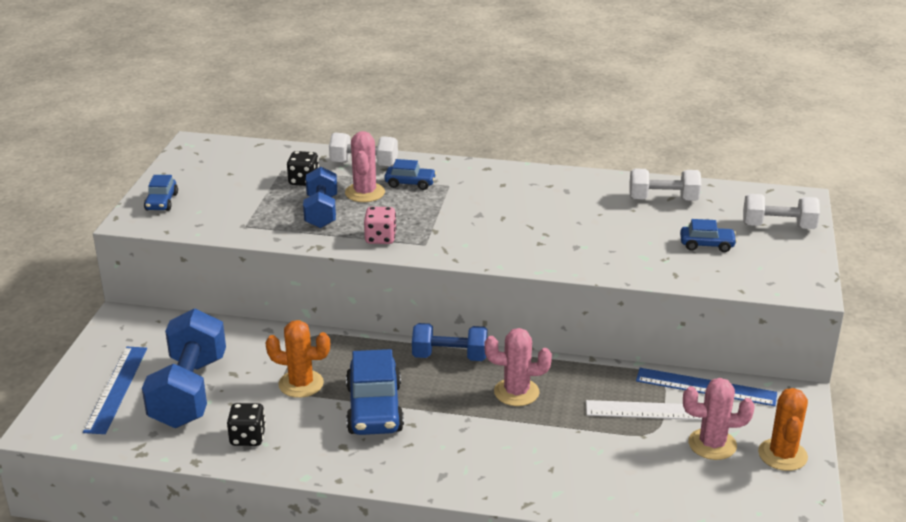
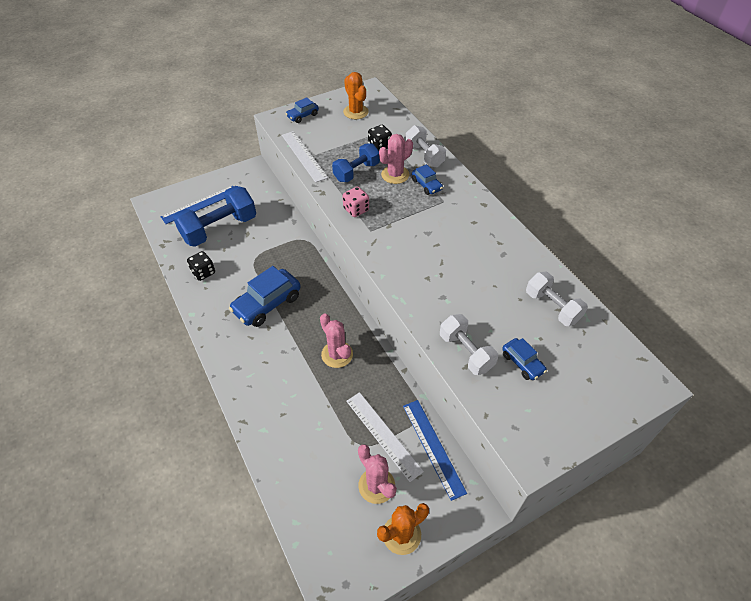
camera: 50 degrees right, 20 degrees up
(236, 231) = (303, 156): none -> white ruler
(301, 384) = (261, 263): orange cactus -> orange cactus (356, 112)
(450, 357) = (341, 305): blue dumbbell -> none
(778, 226) = (596, 391): white dumbbell -> white dumbbell (466, 352)

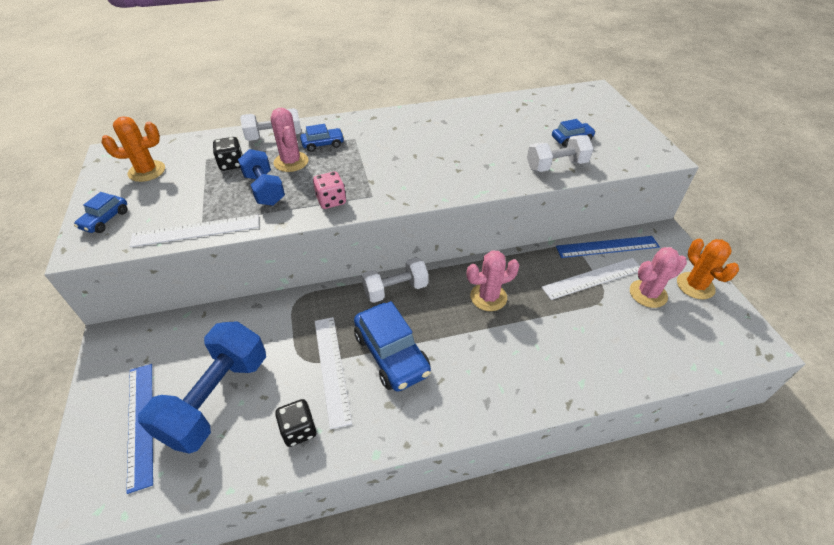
camera: 75 degrees left, 5 degrees down
(219, 229) = (216, 398): blue dumbbell -> blue dumbbell turned 45 degrees clockwise
(249, 275) = (331, 369): none -> white ruler
(302, 116) = (105, 220): blue car -> blue car turned 45 degrees clockwise
(552, 307) = (514, 112): white dumbbell -> white dumbbell (395, 289)

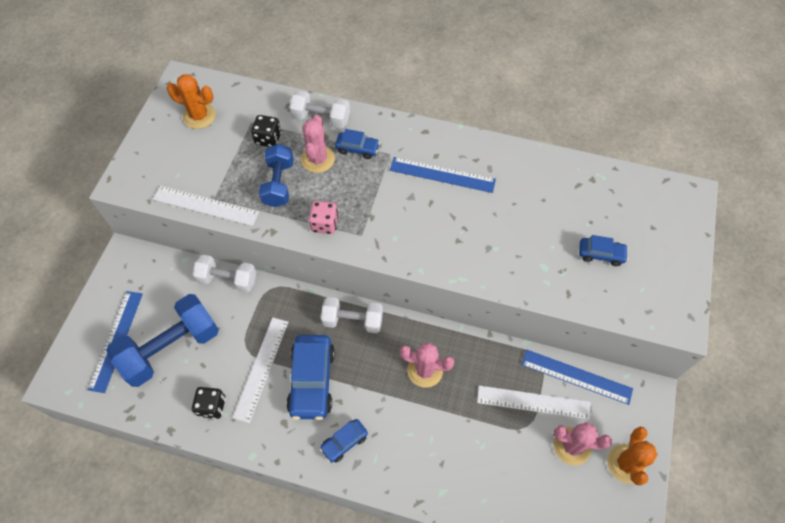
camera: 30 degrees right, 15 degrees up
(105, 220) = (148, 160): blue car -> blue car (344, 442)
(410, 136) = (442, 175): none -> blue ruler
(556, 165) = (556, 281): white dumbbell -> white dumbbell (228, 279)

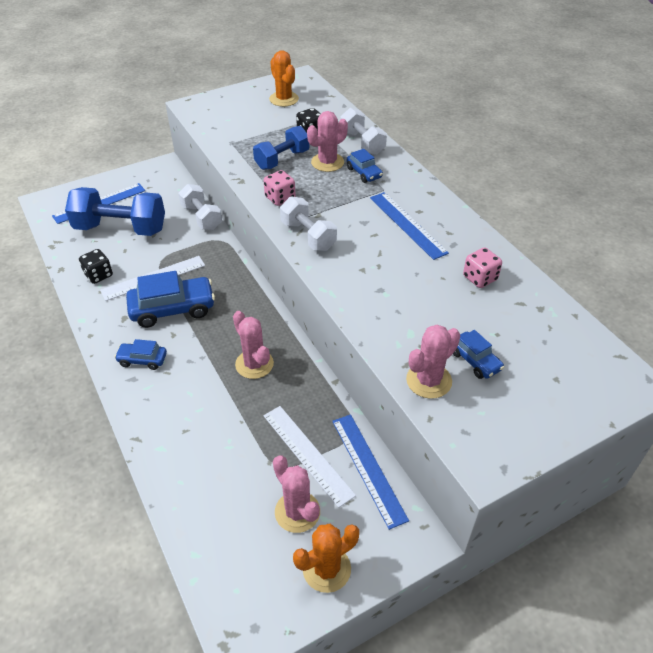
camera: 45 degrees right, 15 degrees down
(205, 206) = (221, 143): white ruler -> none
(312, 381) = (173, 309): blue car -> blue car turned 150 degrees counterclockwise
(353, 320) = (247, 296): white dumbbell -> white dumbbell (308, 236)
(535, 184) = (480, 278): none -> pink dice
(593, 293) = (429, 380): none -> pink cactus

